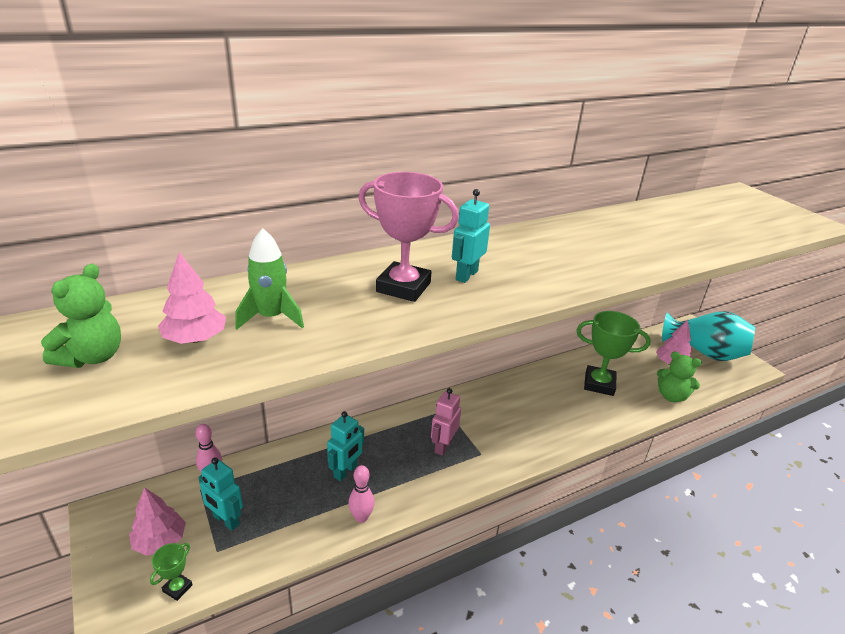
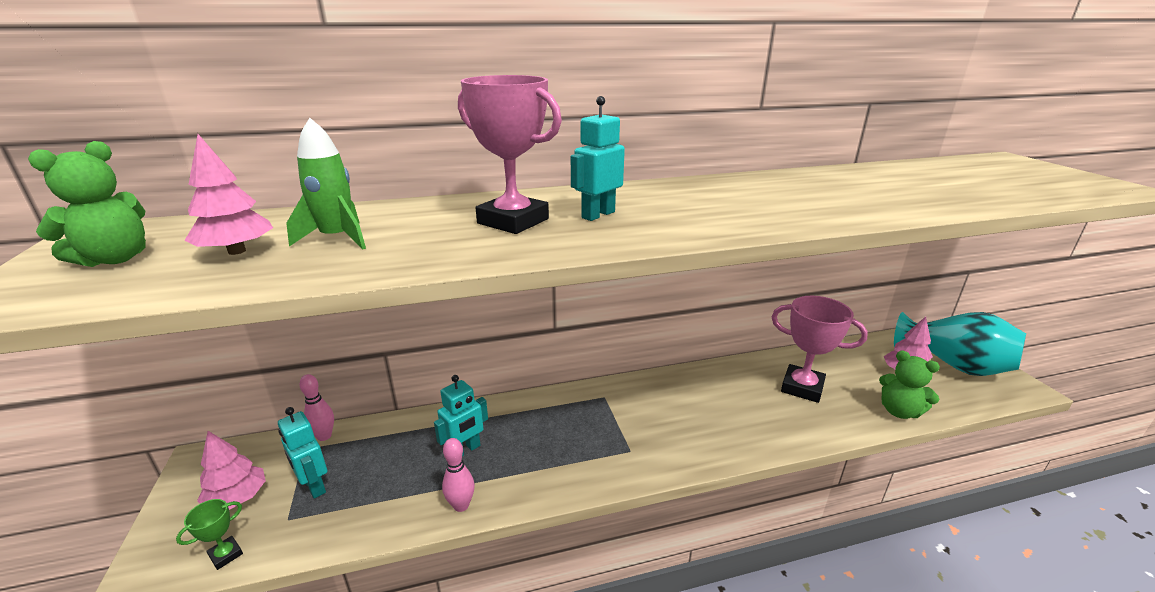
camera: 15 degrees right, 5 degrees down
(443, 446) = (587, 436): pink robot -> none
(599, 384) = (802, 387): green trophy -> pink trophy

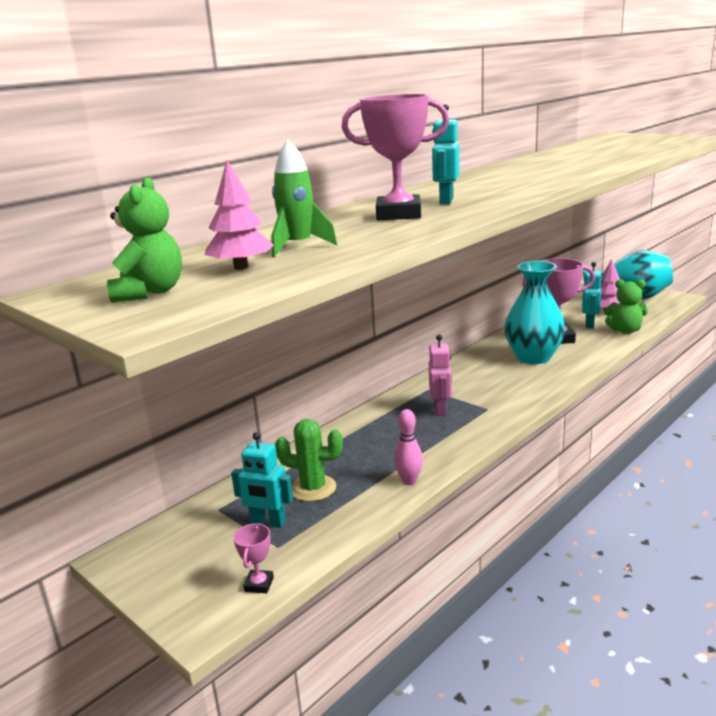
camera: 30 degrees left, 5 degrees down
(226, 555) = (259, 584): green trophy -> pink trophy
(237, 498) = (207, 558): pink tree -> none
(324, 436) = (222, 496): pink bowling pin -> none
(386, 466) = (313, 488): none -> green cactus
(465, 450) = (365, 455): turquoise robot -> turquoise robot (590, 324)
(587, 429) = (441, 410): none -> pink robot
(750, 403) = (533, 357): none -> turquoise vase

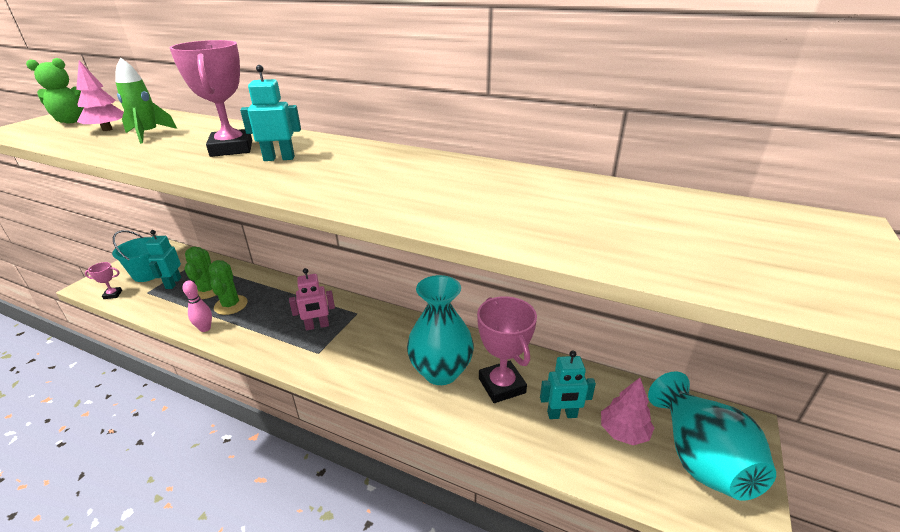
camera: 70 degrees right, 10 degrees up
(214, 555) = (148, 274): none -> turquoise bucket
(365, 466) = (231, 305): none -> green cactus
(625, 331) = (554, 454): green teddy bear -> none

